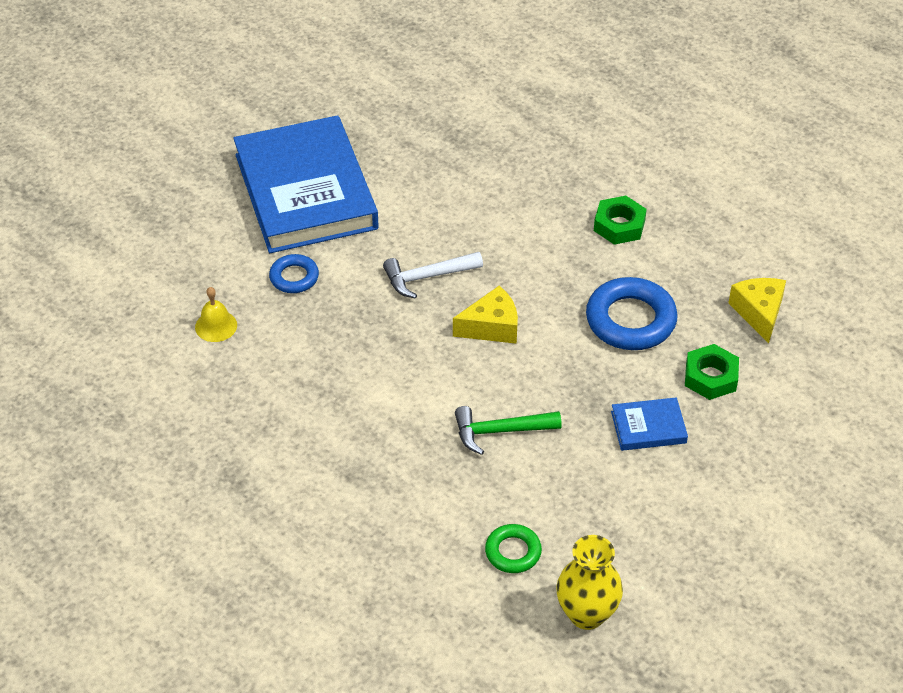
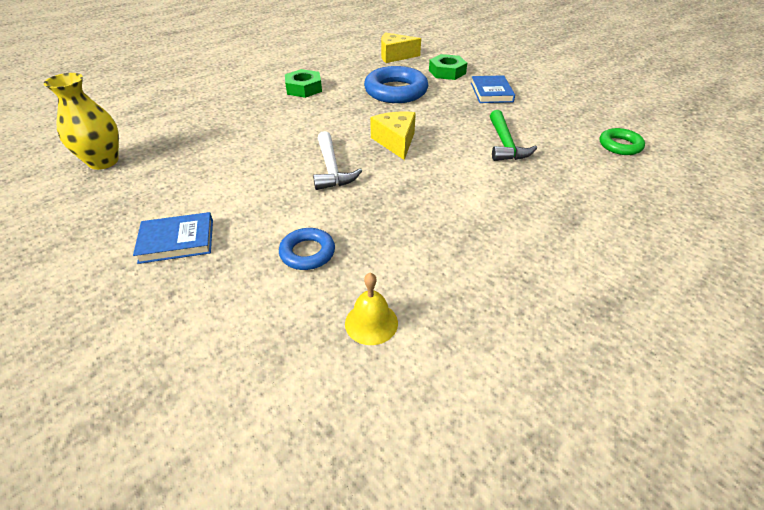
camera: 85 degrees left, 5 degrees down
(305, 191) = (177, 241): blue book -> blue book, size x0.41
(586, 614) = (658, 122): yellow vase -> yellow vase (103, 161)

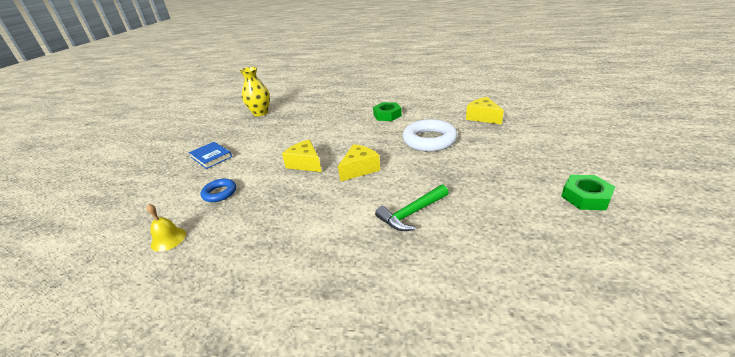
camera: 60 degrees right, 10 degrees down
(331, 169) = (305, 163): white hammer -> yellow cheese
(396, 91) = (429, 140): blue ring -> white ring
(447, 72) = (494, 144): green nut -> green nut (585, 197)
(491, 92) = (492, 175): blue book -> none
(620, 145) = (499, 285): green ring -> none

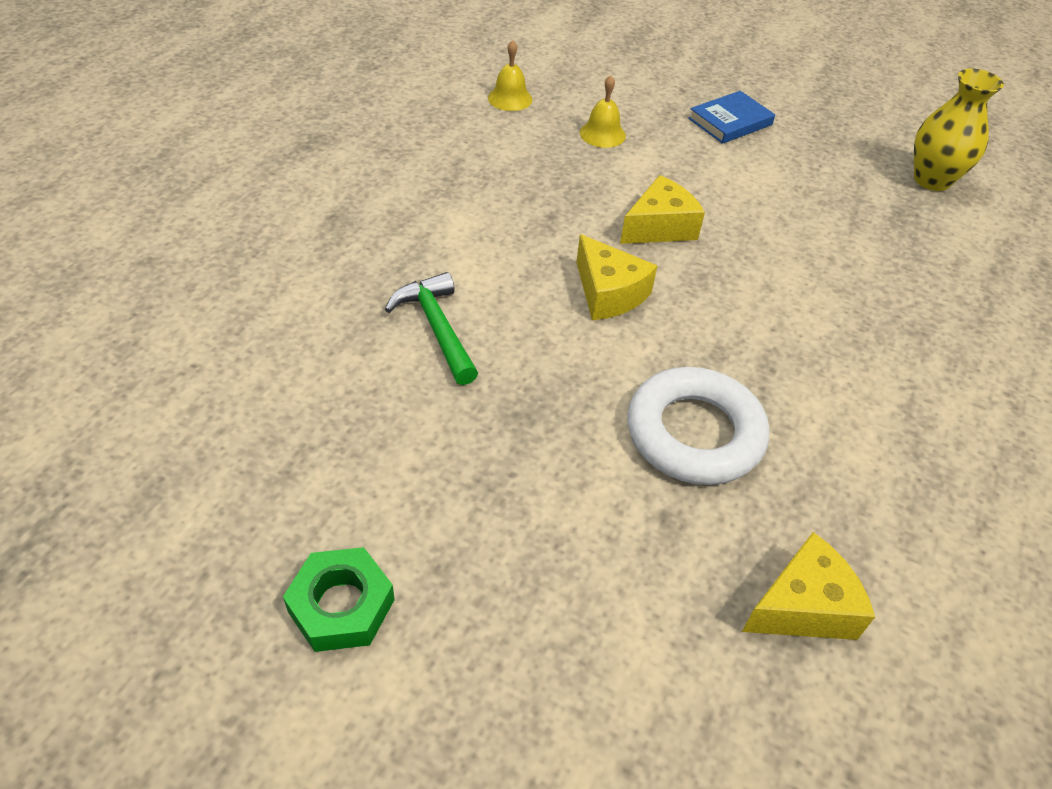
camera: 95 degrees right, 15 degrees up
(219, 193) = (602, 134): blue ring -> yellow bell
(387, 115) = (870, 393): green nut -> none

